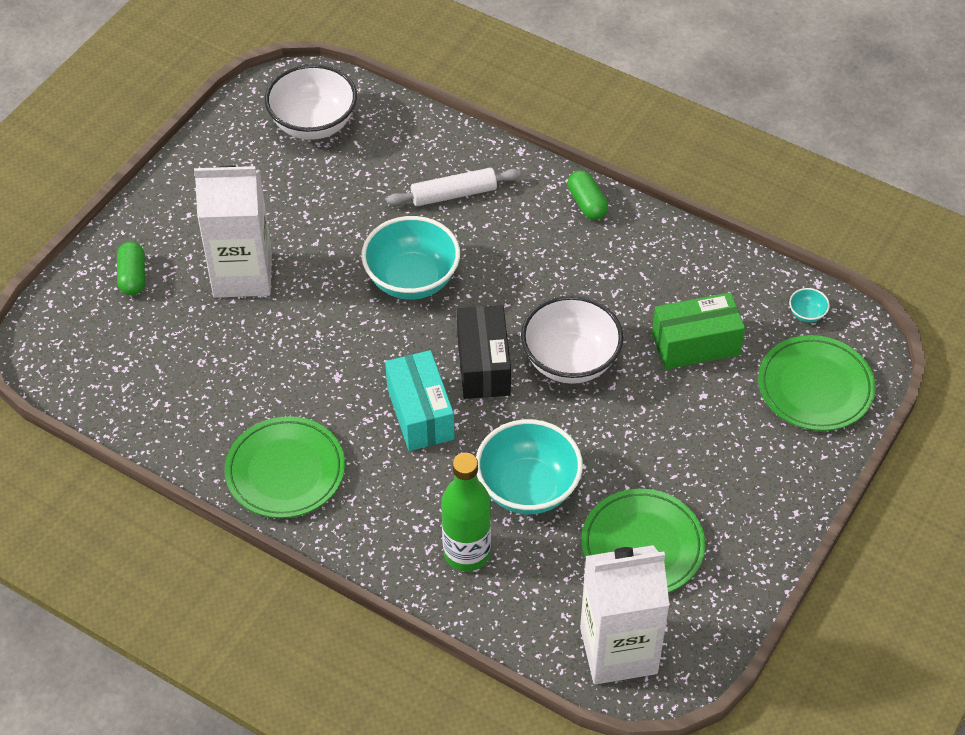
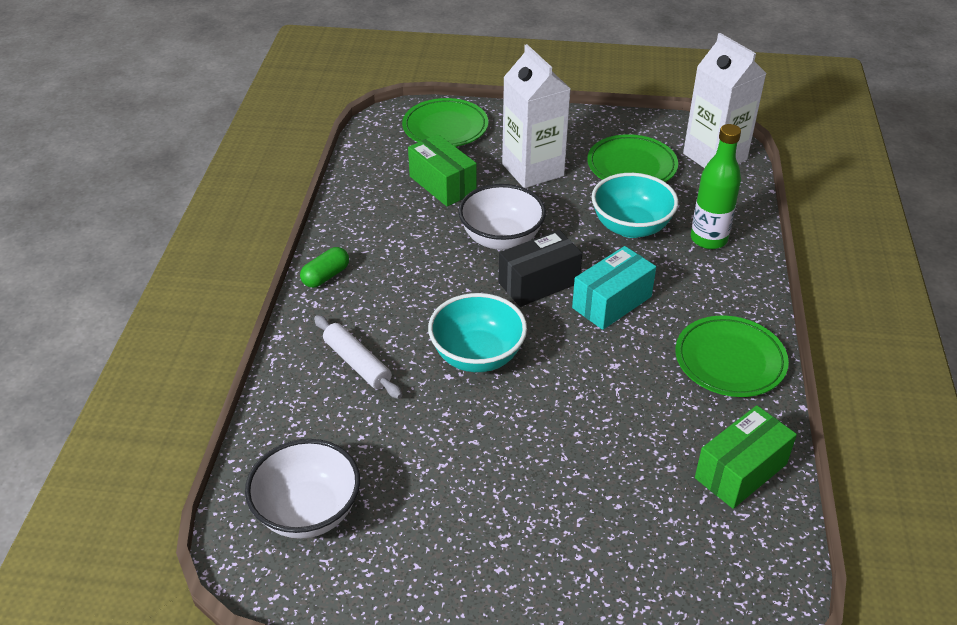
camera: 115 degrees left, 10 degrees down
(133, 277) = (613, 578): green capsule -> none
(164, 408) = (740, 471): none -> green box
(242, 275) = (549, 482): white carton -> white carton (533, 170)
(807, 314) = (380, 143): turquoise bowl -> none

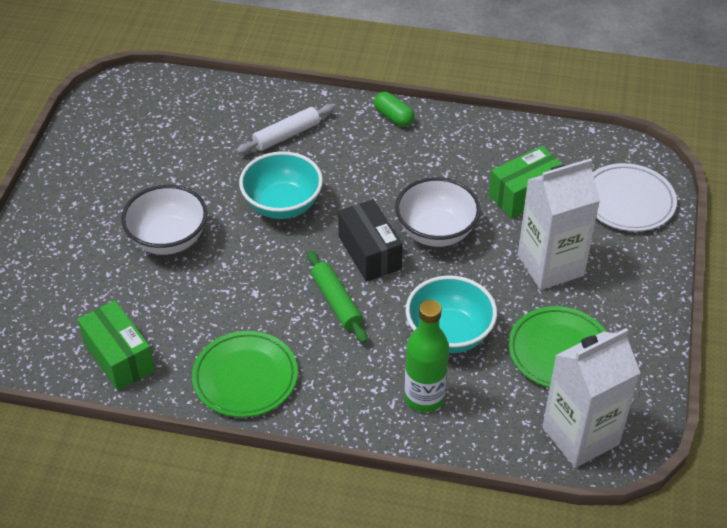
camera: 95 degrees right, 5 degrees up
(308, 512) = (150, 112): white bowl -> white bowl (168, 239)
(445, 127) = (628, 201): green plate -> white plate
(611, 302) = (336, 302): turquoise box -> green rolling pin

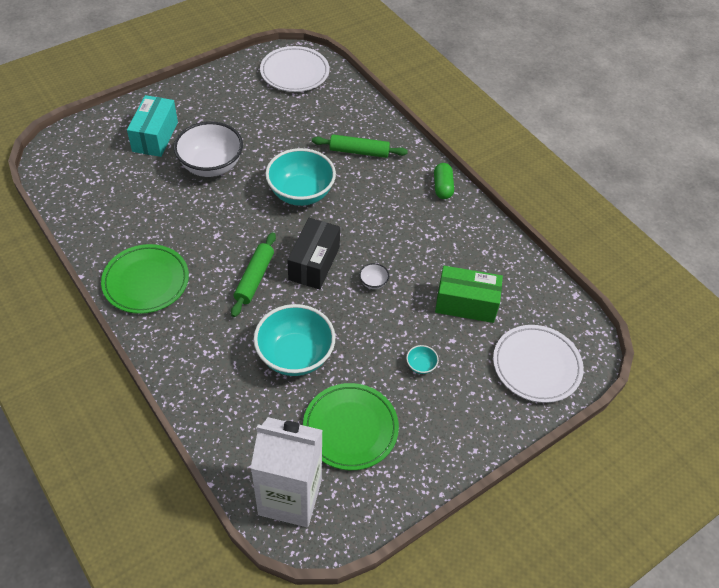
camera: 40 degrees right, 5 degrees up
(76, 252) = (155, 136): none -> turquoise box
(119, 357) = (99, 214): green box -> none
(135, 105) = (294, 72): none -> white plate
(286, 135) = (359, 151): white rolling pin -> green rolling pin
(424, 397) = (227, 383): green bottle -> none
(436, 232) = (373, 282): white bowl -> white bowl, size x0.40
(550, 265) = (421, 365): white carton -> turquoise bowl

